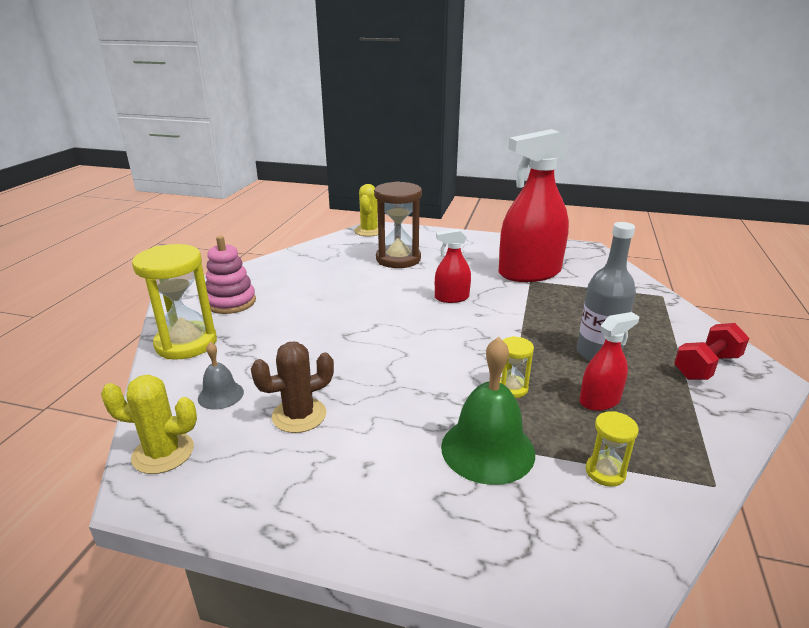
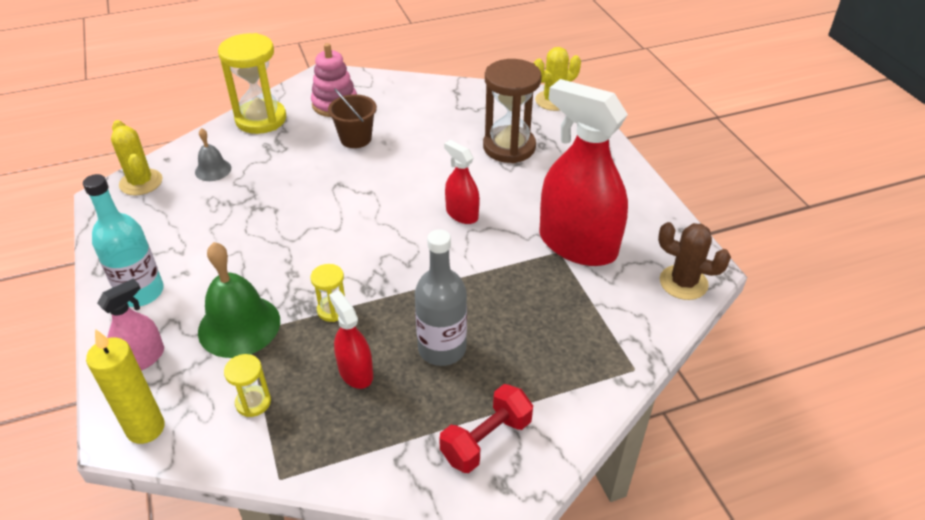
camera: 55 degrees right, 15 degrees up
(295, 308) = (355, 138): none -> brown bucket
(299, 415) = (215, 216): brown cactus -> brown cactus (683, 283)
(366, 509) = (141, 292): none -> turquoise bottle
(484, 540) = (142, 358): none -> pink spray bottle
(599, 401) = (355, 372): red spray bottle -> red spray bottle turned 150 degrees counterclockwise
(603, 569) = (146, 428): none -> yellow candle
(706, 366) = (486, 440): red dumbbell -> red dumbbell turned 60 degrees counterclockwise

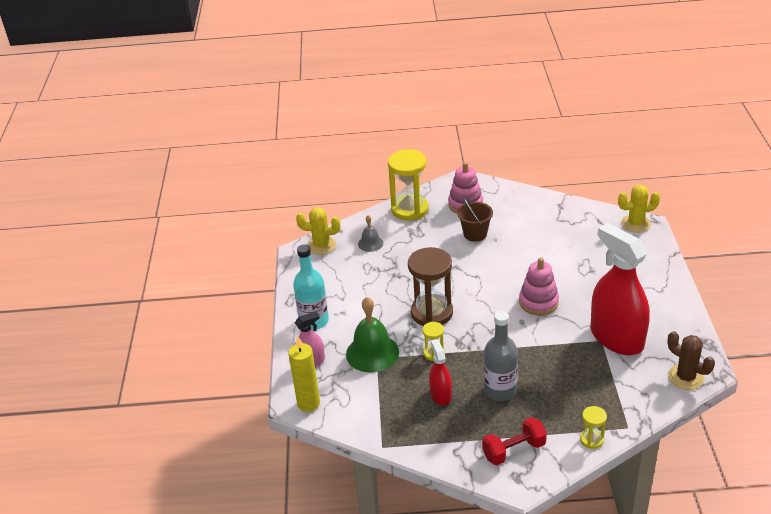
camera: 20 degrees right, 5 degrees down
(141, 182) = (321, 245): yellow cactus -> yellow cactus turned 75 degrees counterclockwise
(253, 402) = (374, 401): yellow hourglass -> yellow hourglass (592, 440)
(462, 214) = (538, 302): red spray bottle -> pink stacking toy
(509, 147) = (588, 257): brown hourglass -> brown hourglass (431, 313)

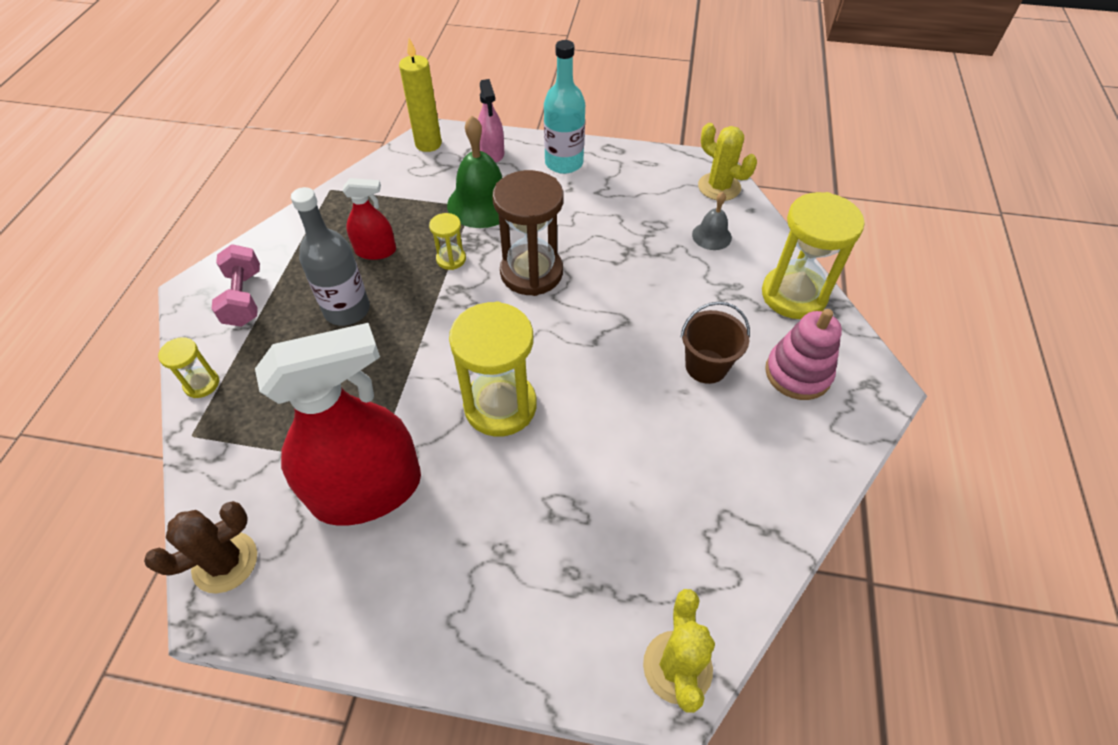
camera: 100 degrees right, 15 degrees up
(321, 245) = (719, 187): yellow cactus -> yellow cactus turned 60 degrees counterclockwise
(514, 450) = (244, 298): red dumbbell -> pink dumbbell
(538, 302) = (500, 406): pink stacking toy -> yellow hourglass

